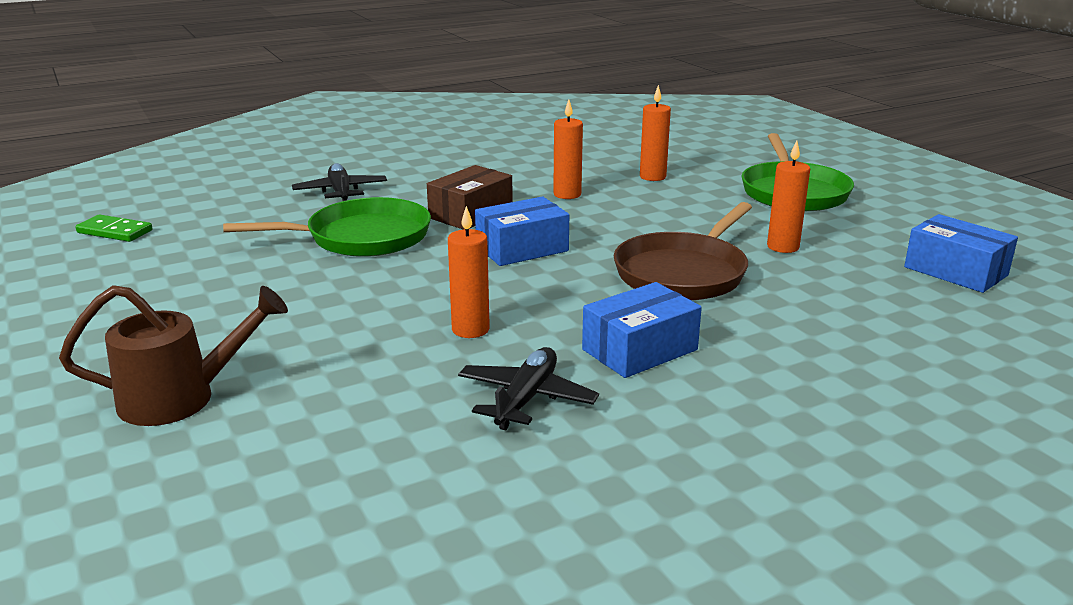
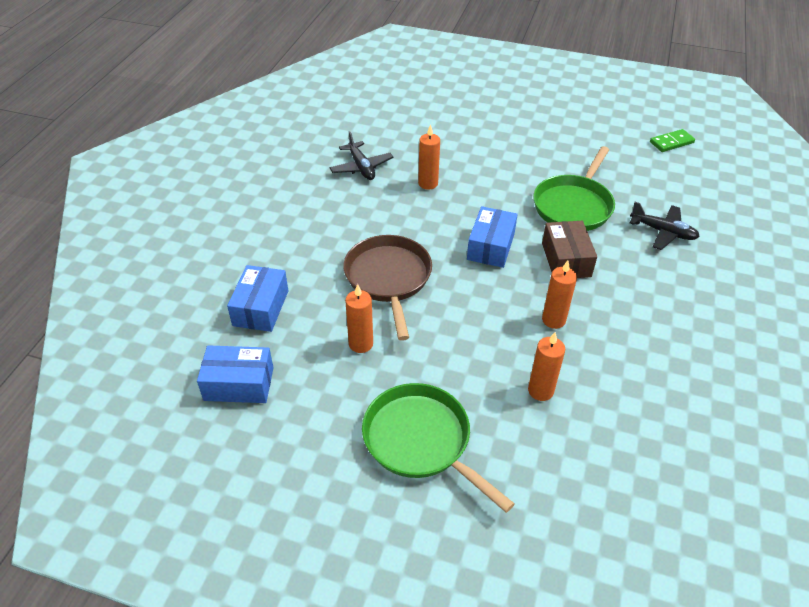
camera: 135 degrees right, 20 degrees up
(182, 398) = (466, 108): brown watering can -> none
(639, 350) = (349, 213): blue box -> blue box (261, 308)

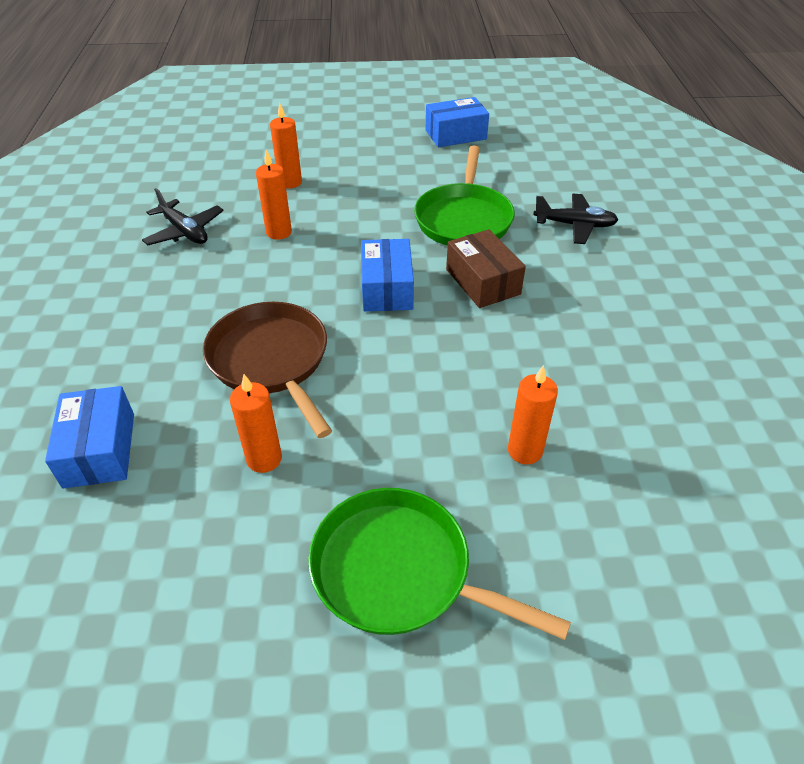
camera: 20 degrees left, 0 degrees up
(239, 384) = (98, 574): blue box -> blue box (455, 135)
(553, 320) = (500, 357): orange candle -> orange candle (290, 182)
(671, 142) = (537, 131): green domino -> none

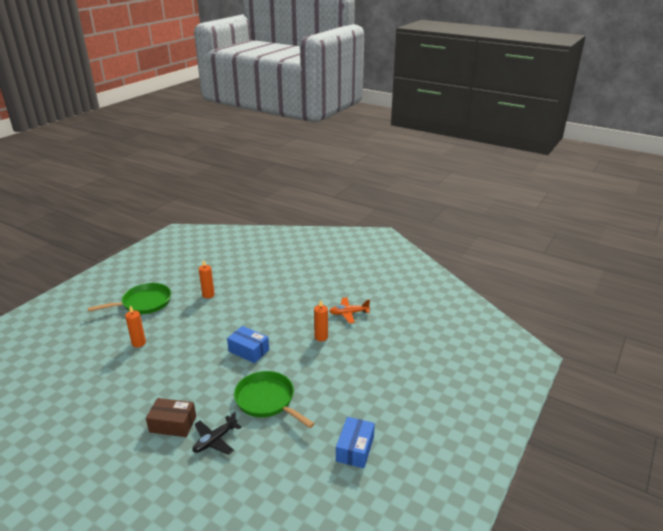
camera: 125 degrees right, 15 degrees down
(100, 450) = (249, 271): blue box -> none
(184, 231) = (348, 313): black plane -> orange plane
(271, 361) = (245, 309): brown pan -> none
(290, 182) = (361, 356): orange candle -> none
(483, 282) = (219, 380): brown box -> brown box (173, 424)

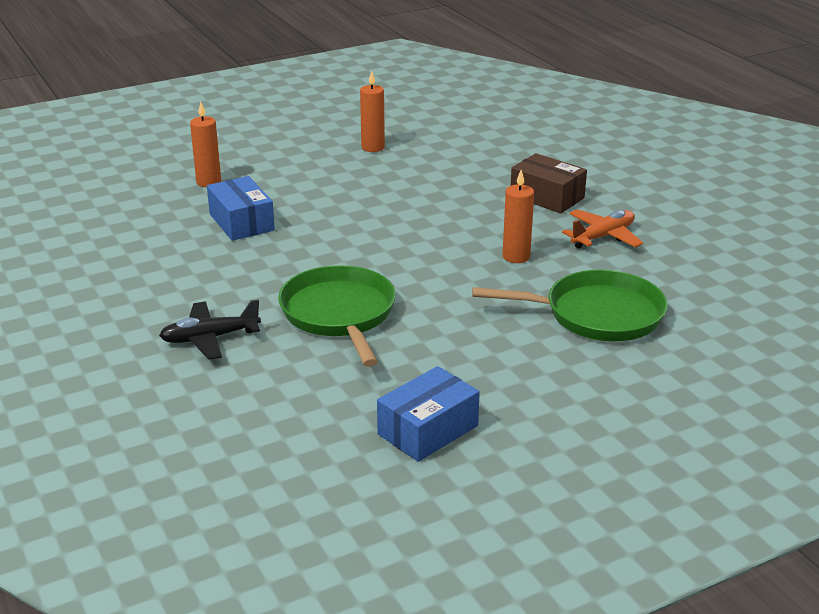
camera: 30 degrees right, 0 degrees up
(144, 303) = (262, 133): green pan -> green pan (597, 314)
(173, 424) = (167, 297): brown box -> brown box (547, 197)
(249, 351) = (370, 239): blue box -> blue box (241, 222)
(348, 313) = (603, 237): orange plane -> orange plane turned 120 degrees clockwise

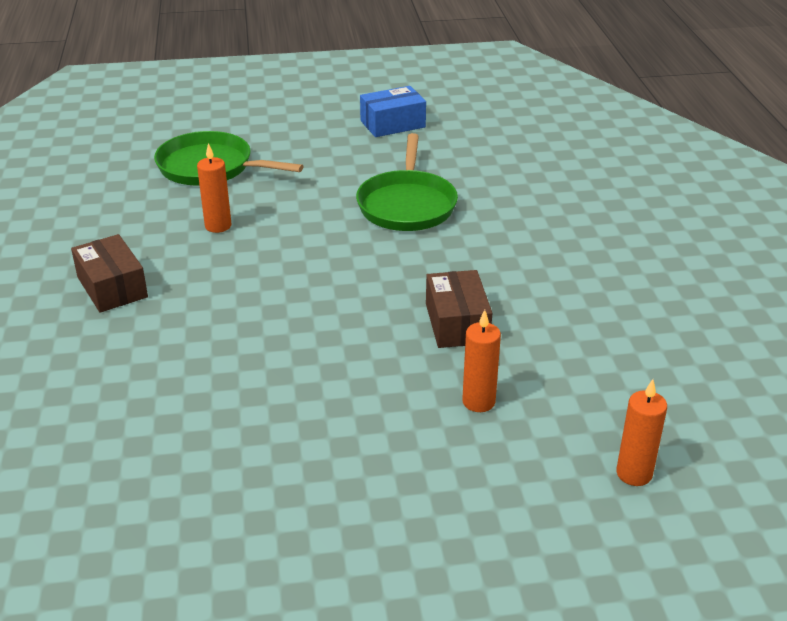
camera: 160 degrees left, 5 degrees up
(210, 338) = (519, 205): black plane -> none
(241, 222) = (457, 323): blue box -> brown box
(373, 147) = (231, 423): orange candle -> orange candle (634, 473)
(603, 237) = (119, 230): orange plane -> none

